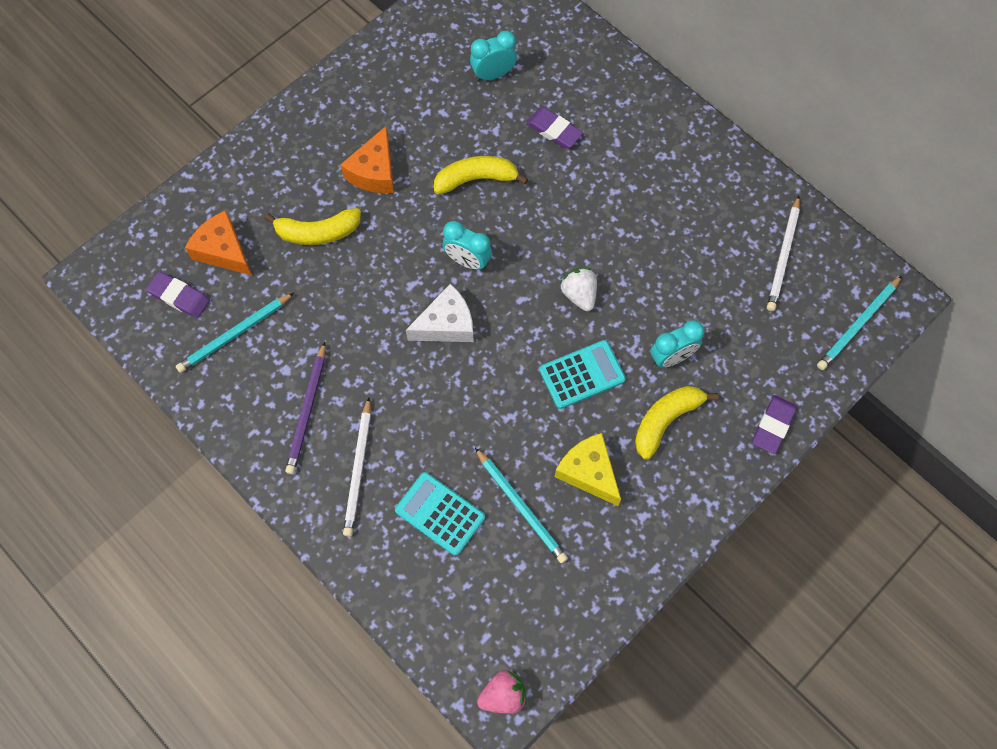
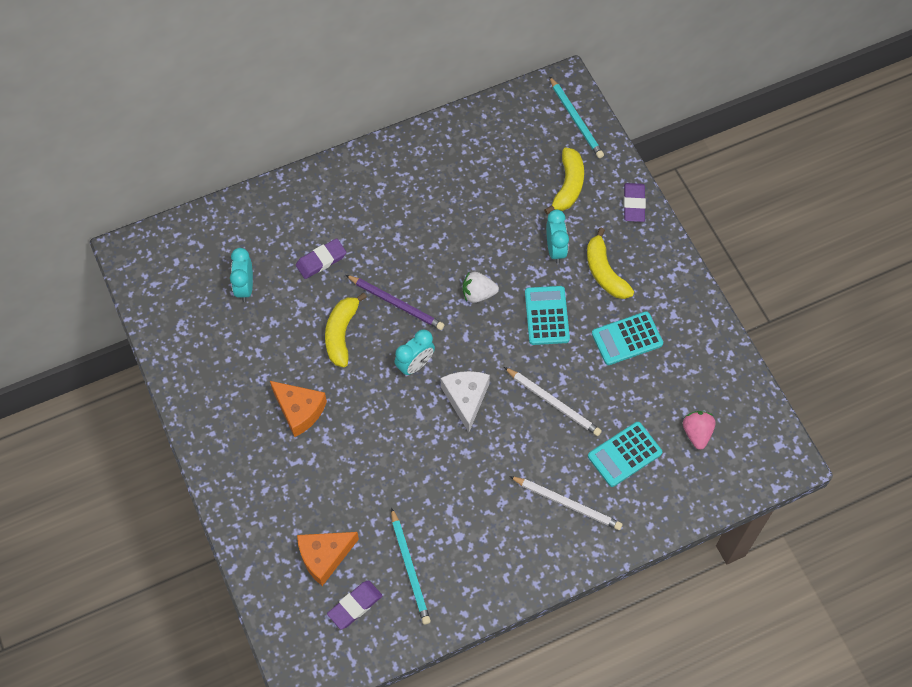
camera: 70 degrees left, 5 degrees down
(307, 410) = (502, 528): purple pencil -> purple pencil (396, 303)
(318, 232) = (339, 473): yellow banana -> yellow banana (568, 186)
(503, 695) = (777, 454): pink strawberry -> pink strawberry (697, 433)
(521, 507) = (638, 395): turquoise pencil -> none
(588, 472) = (627, 339): yellow cheese -> turquoise calculator
(773, 426) = (634, 204): purple eraser -> purple eraser turned 45 degrees clockwise
(783, 256) = (501, 144): white pencil -> white pencil (553, 403)

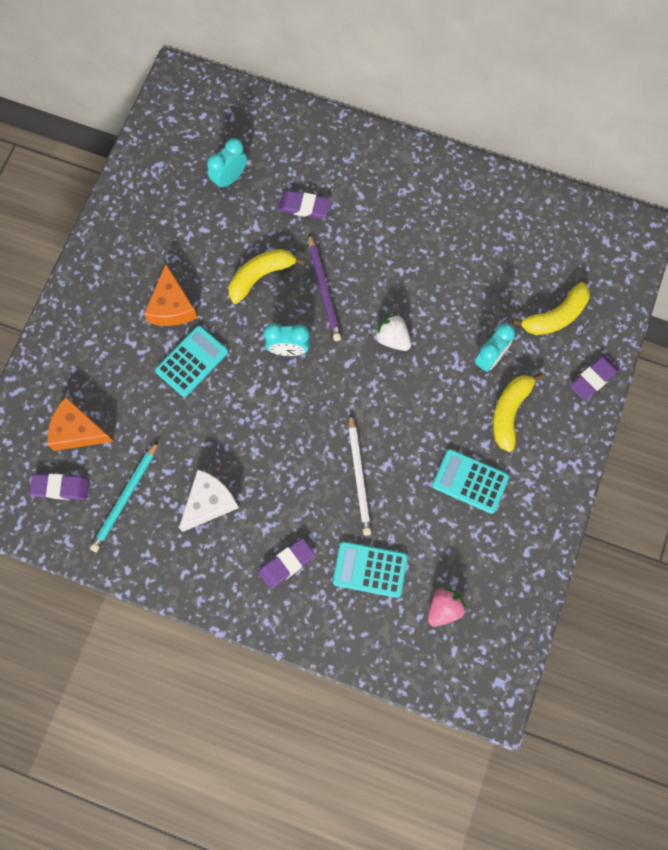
camera: 45 degrees right, 10 degrees up
(466, 399) = (297, 411): white cheese -> white cheese (209, 502)
(546, 316) = (426, 404): turquoise calculator -> turquoise calculator (192, 361)
(567, 503) = (286, 564): white pencil -> purple eraser
(576, 119) = (620, 268): turquoise pencil -> none

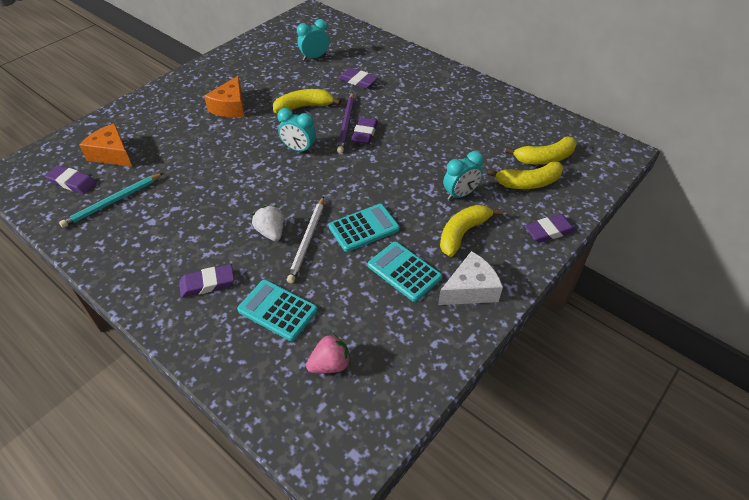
camera: 20 degrees right, 25 degrees down
(192, 361) = (223, 138): turquoise calculator -> turquoise calculator (364, 228)
(209, 502) = (174, 223): white cheese -> white cheese (470, 289)
(351, 298) = (364, 133): none -> purple eraser
(392, 338) = (384, 163): white strawberry -> white strawberry (271, 232)
(562, 272) = (544, 158): none -> yellow banana

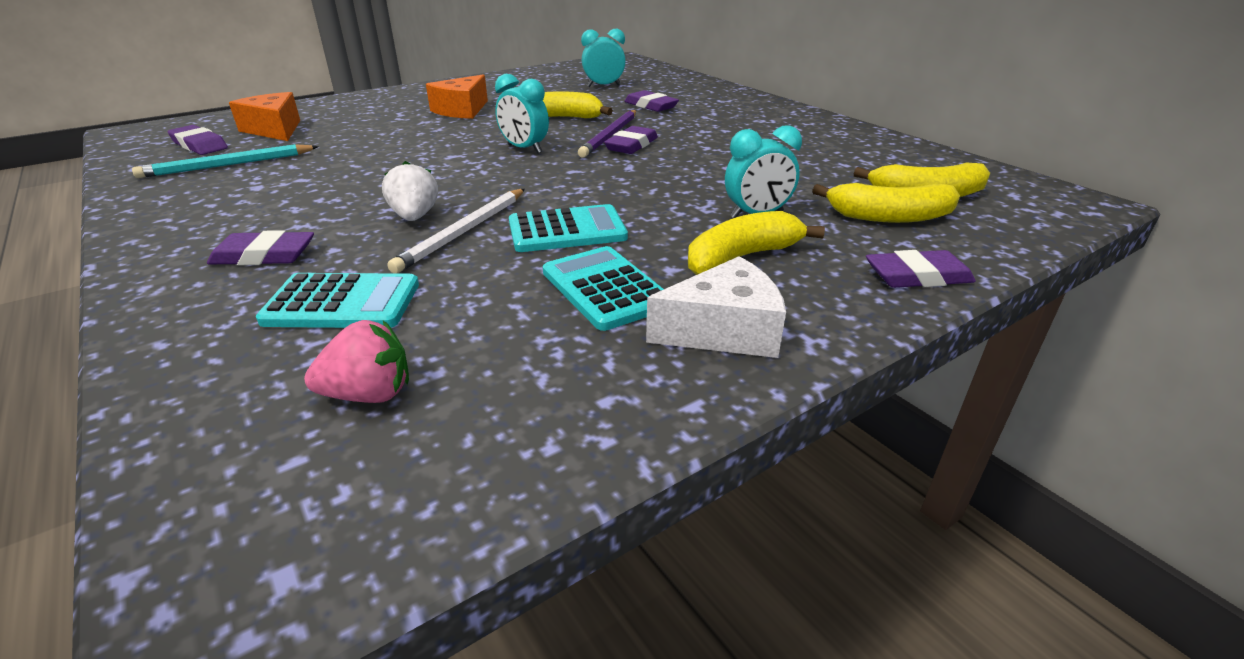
camera: 15 degrees right, 15 degrees down
(277, 310) = (342, 303): turquoise calculator -> turquoise calculator turned 135 degrees clockwise

